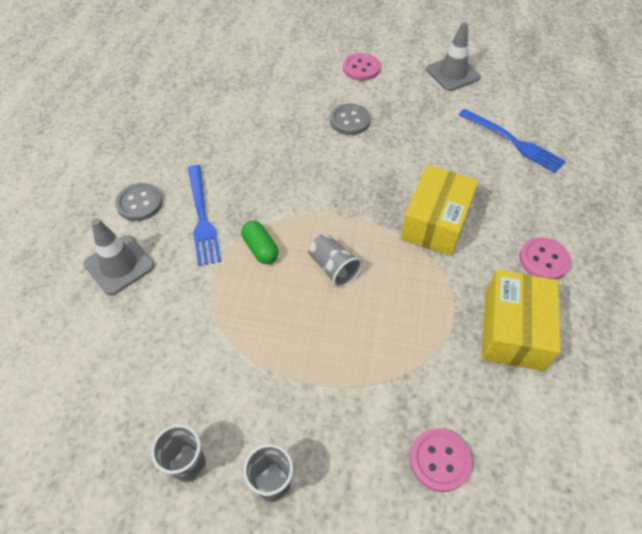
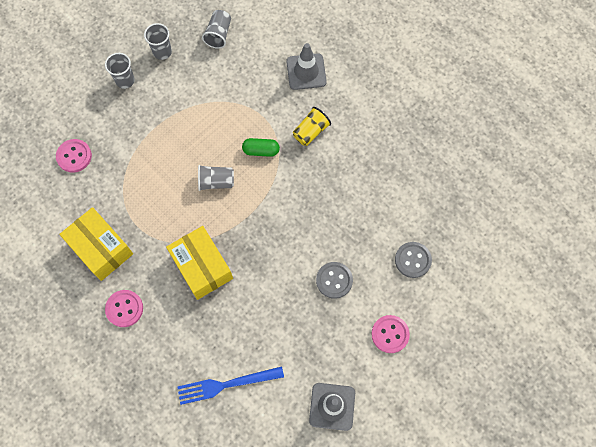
camera: 125 degrees right, 15 degrees up
(113, 403) = (218, 34): none -> grey cup
(139, 203) = (349, 103): grey button -> grey button (413, 260)
(202, 217) = (311, 132): blue fork -> yellow cup

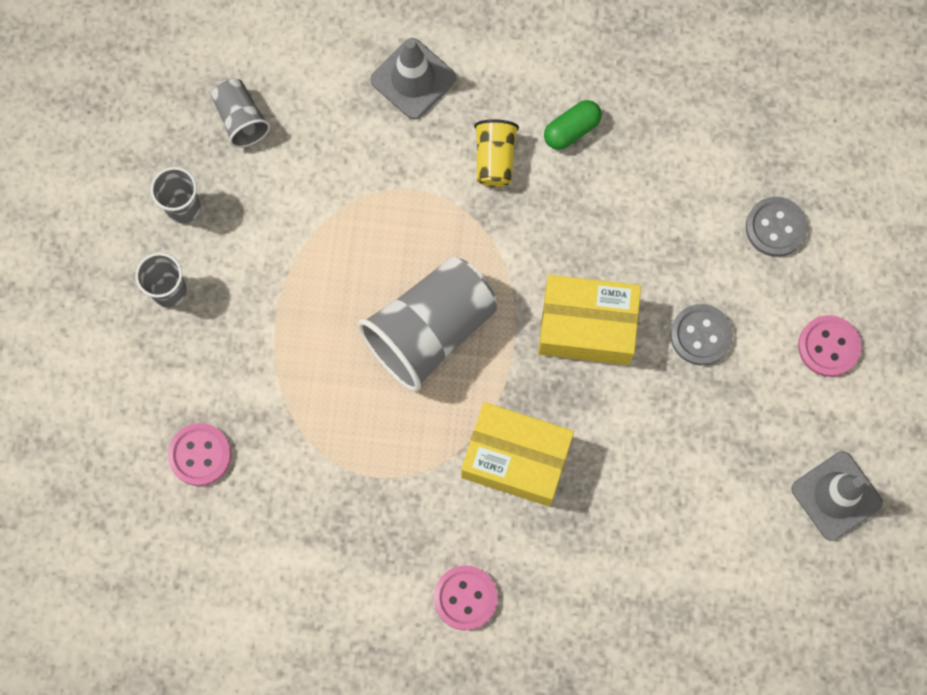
camera: 40 degrees left, 5 degrees up
(101, 248) = (358, 547): yellow box -> yellow box (587, 326)
(216, 182) = (430, 330): grey cup -> grey cup, size x1.96
(226, 384) = (684, 581): blue fork -> none
(261, 150) = (451, 239): green capsule -> green capsule (571, 130)

